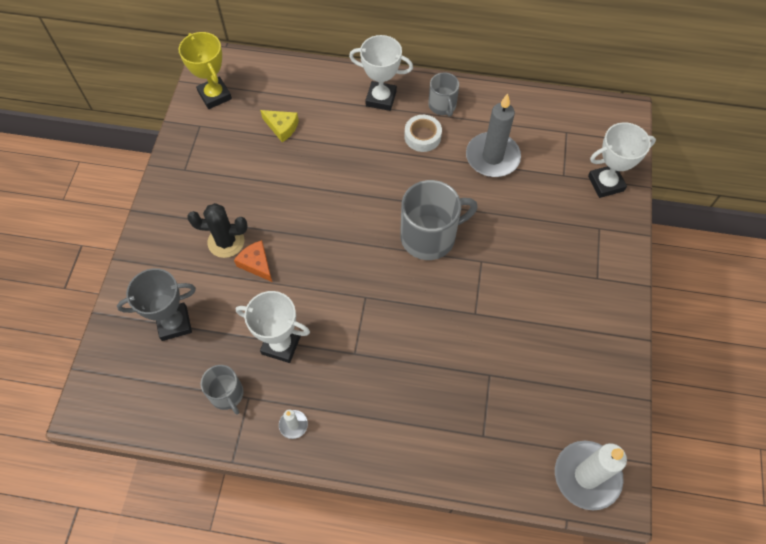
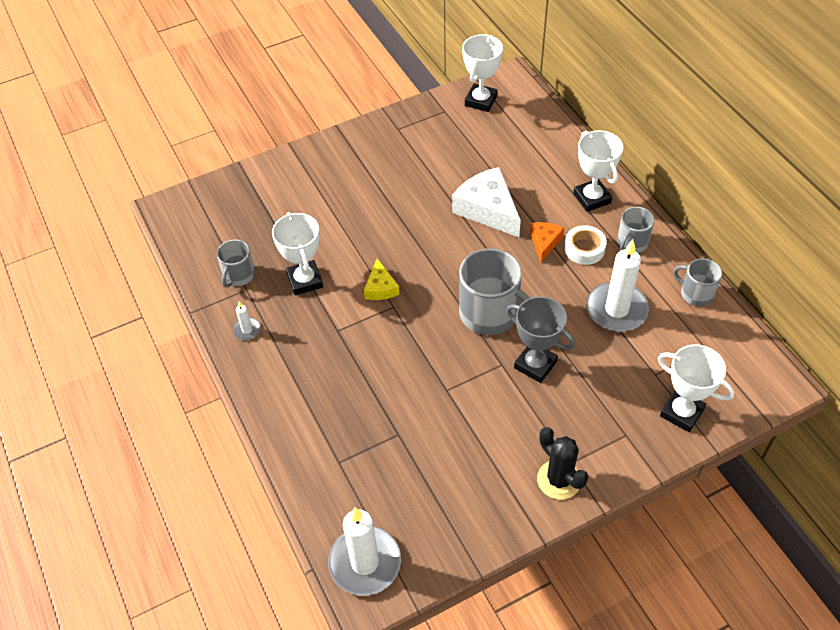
camera: 55 degrees right, 10 degrees down
(174, 323) = (268, 209): grey trophy -> grey trophy (535, 364)
(215, 95) = (481, 101): yellow trophy -> white trophy
(226, 242) = (360, 192): black cactus -> black cactus (559, 480)
(256, 264) = (359, 222): orange cheese -> orange cheese (544, 242)
(282, 127) = (495, 157): yellow cheese -> yellow cheese (380, 288)
(329, 168) = (487, 209): none -> white cheese
(492, 157) = (616, 310): grey candle -> white candle
(517, 103) = (696, 293): none -> grey mug

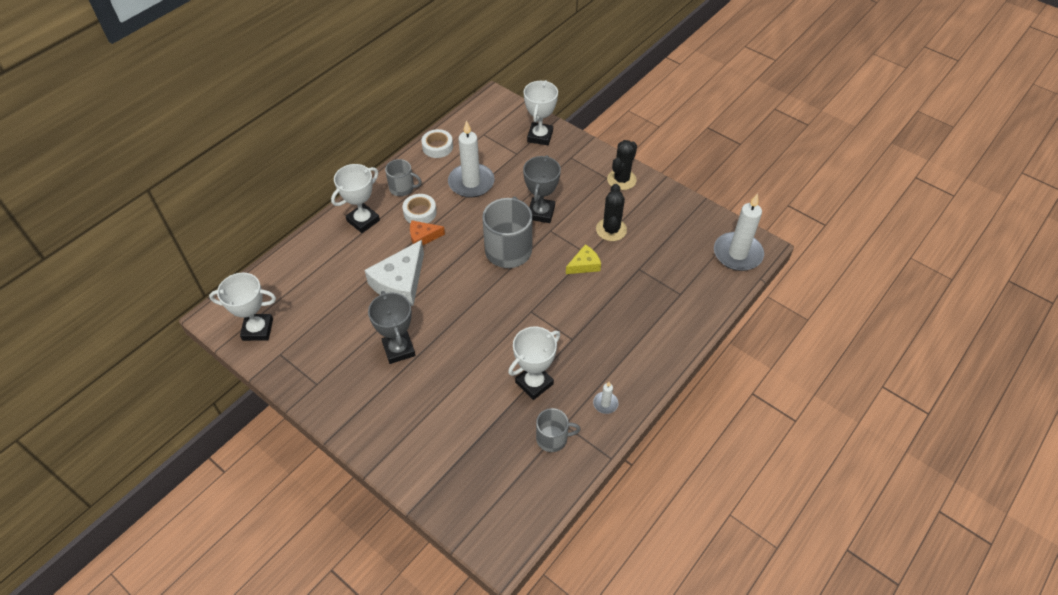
camera: 115 degrees left, 0 degrees up
(380, 288) = (516, 326): yellow cheese -> yellow cheese (584, 265)
(404, 190) = (399, 349): none -> grey trophy
(474, 430) = (611, 230): none -> black cactus
(696, 293) = (437, 147): grey mug -> white tape

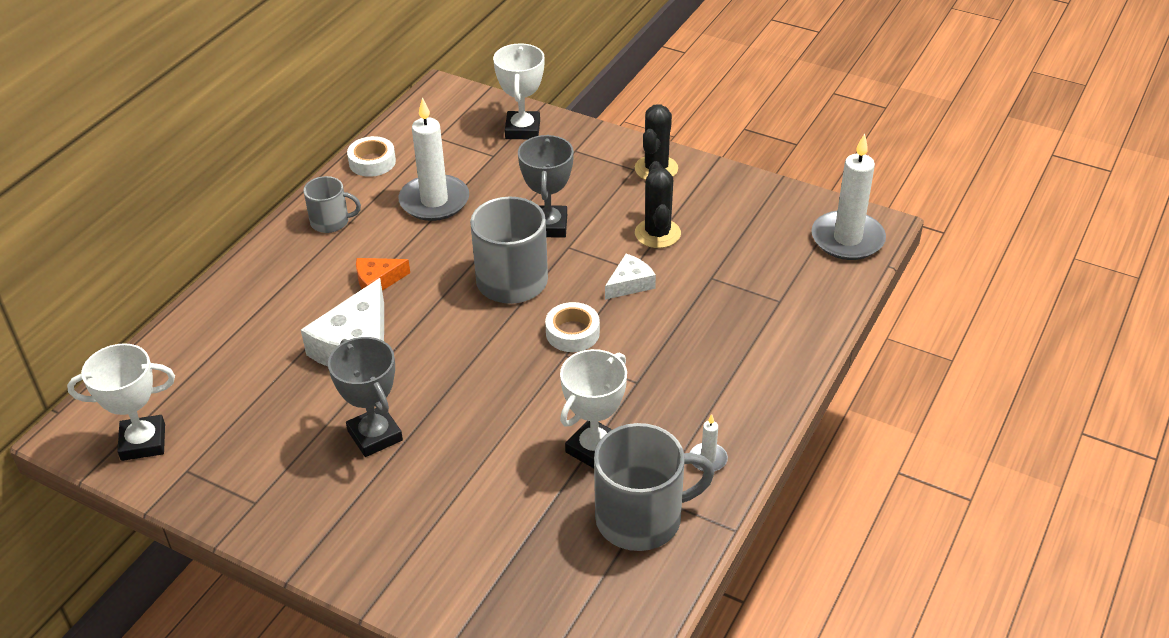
camera: 10 degrees left, 10 degrees down
(363, 221) = (279, 272): white trophy -> none
(420, 212) = (365, 250): white tape -> white tape (572, 333)
(552, 438) = (641, 518): grey mug -> grey mug, size x1.78
(584, 265) = (630, 284): yellow cheese -> white cheese

